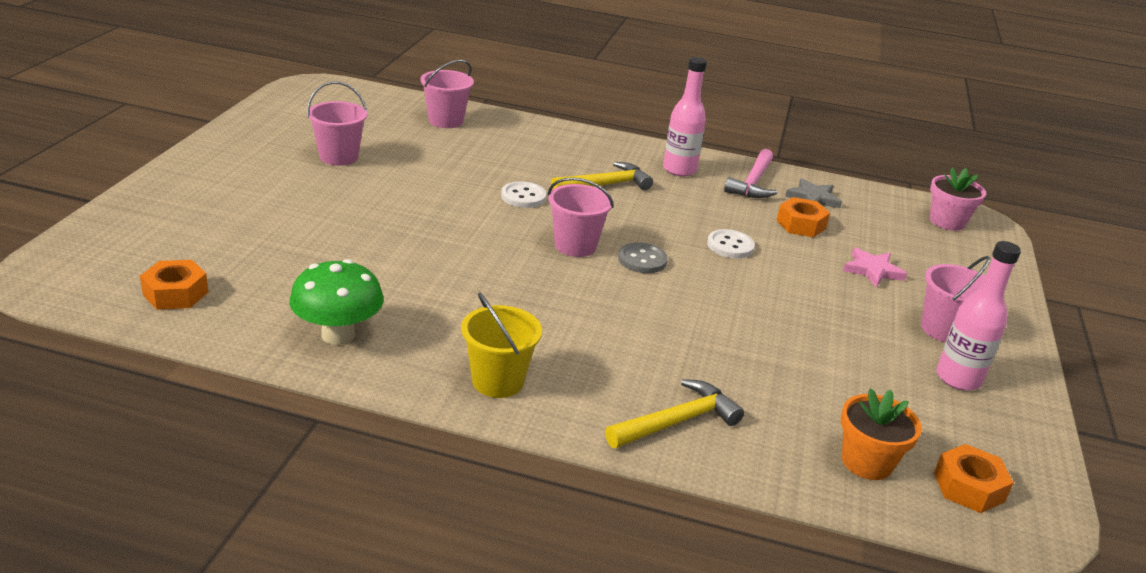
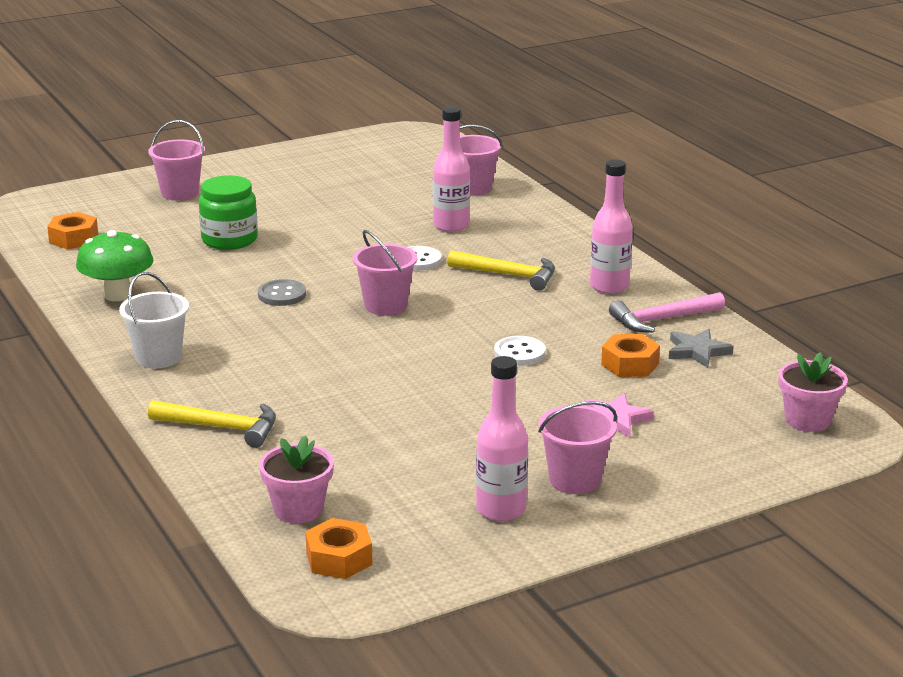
camera: 50 degrees right, 5 degrees down
(337, 235) = (229, 240): none -> green jar
(339, 157) = (332, 190): pink bucket -> pink bucket (180, 193)
(490, 158) = (451, 225): none -> pink bottle
(498, 381) = (158, 357): yellow bucket -> white bucket
(642, 260) = (418, 334): grey button -> grey button (282, 295)
(867, 462) = (298, 509): orange flower pot -> pink flower pot

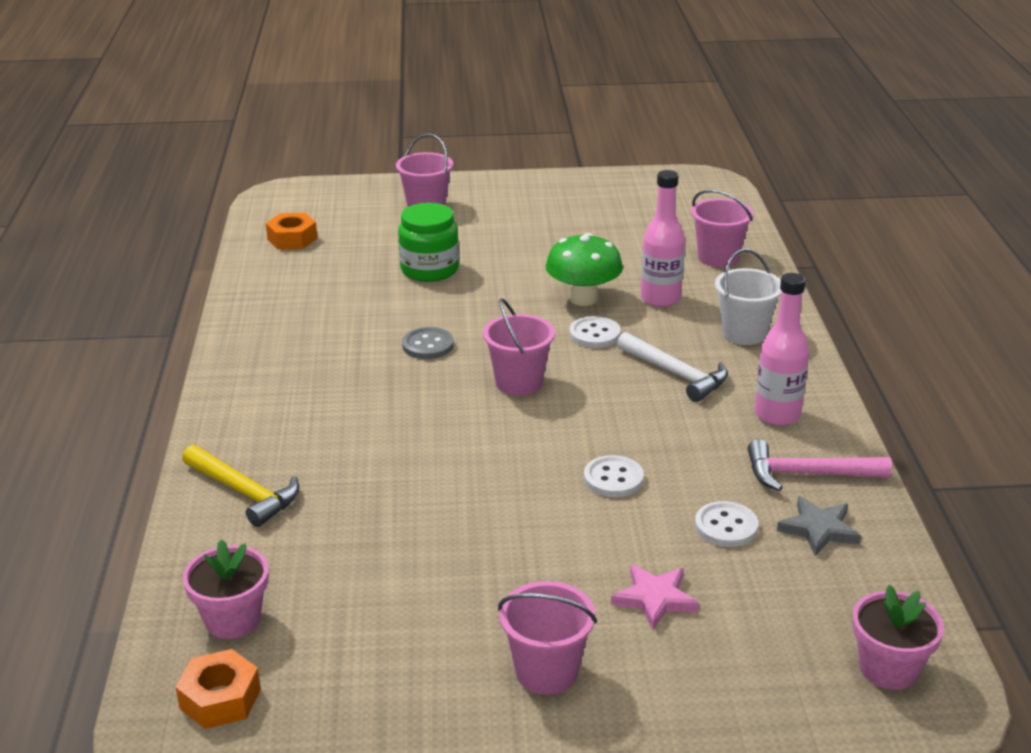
camera: 25 degrees right, 5 degrees up
(118, 295) = (279, 310): green mushroom -> green mushroom (583, 298)
(158, 357) = (256, 392): white bucket -> white bucket (744, 333)
(501, 510) = (435, 687): pink bottle -> none
(508, 275) = (676, 374): yellow hammer -> white hammer
(630, 364) = (726, 526): orange nut -> white button

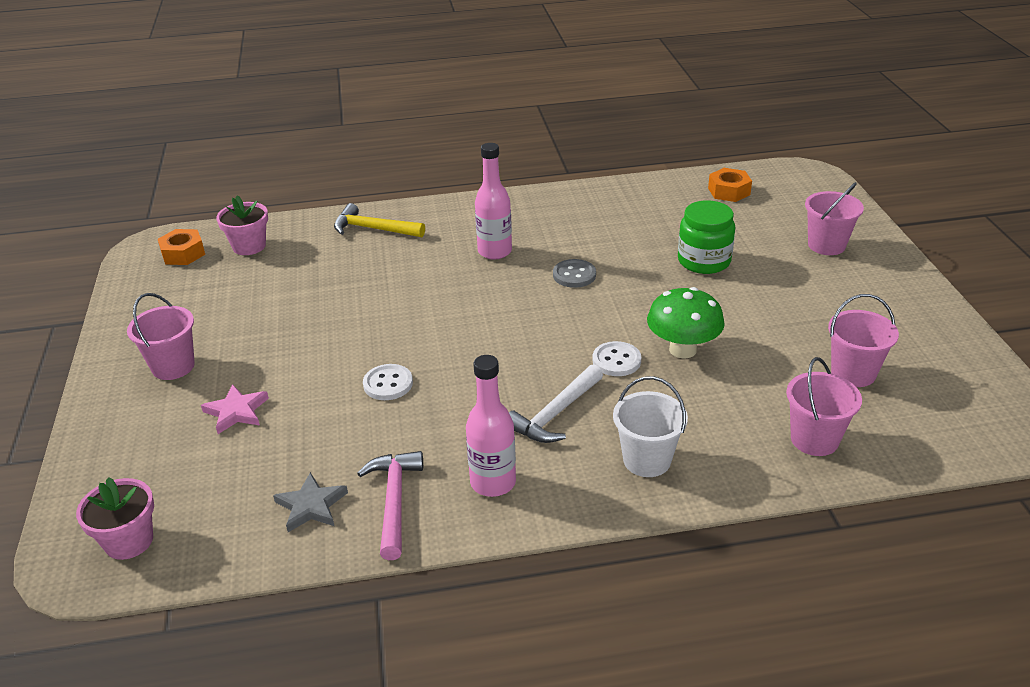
camera: 85 degrees right, 5 degrees up
(244, 492) = (373, 229): yellow hammer -> yellow hammer turned 75 degrees clockwise
(519, 382) = (525, 325): pink bucket -> pink bucket (853, 373)
(660, 299) = (700, 399): pink bottle -> pink bottle (494, 251)
(726, 526) = (320, 448): white button -> none

